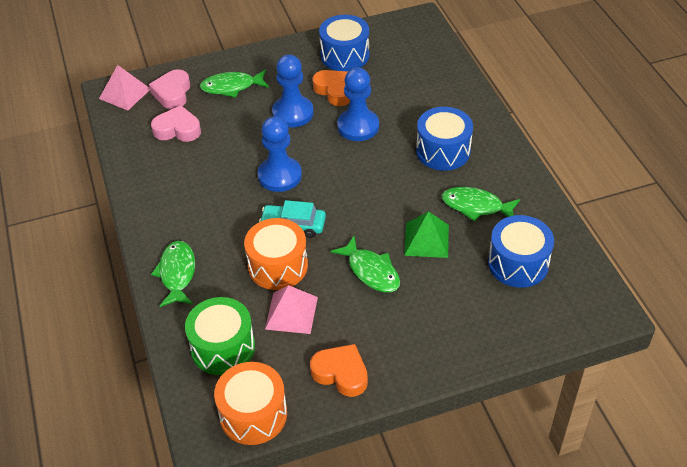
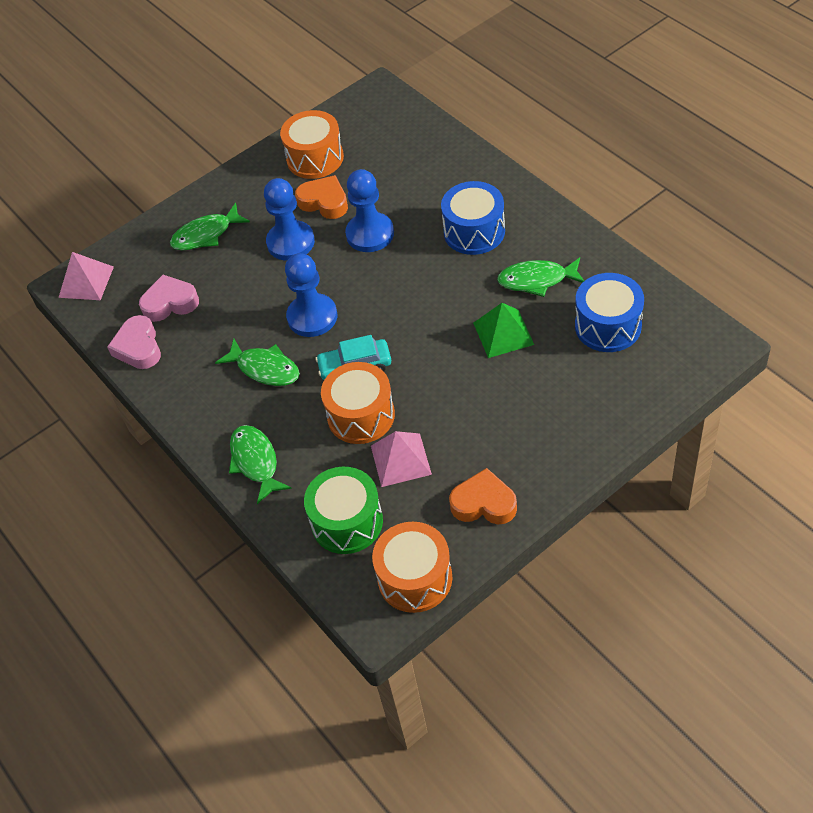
camera: 15 degrees left, 5 degrees up
(172, 93) = (142, 263): pink heart -> pink heart (138, 347)
(345, 55) = (315, 158): blue drum -> orange drum
(371, 271) = (462, 386): green fish -> green fish (265, 369)

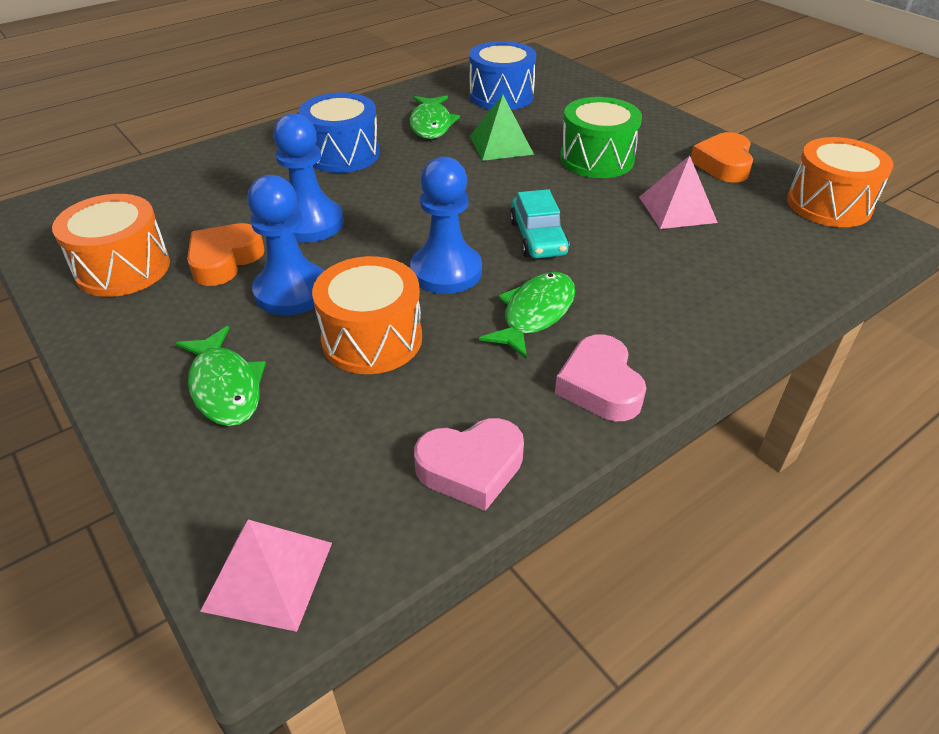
camera: 95 degrees left, 10 degrees down
(170, 303) = (374, 428): pink heart -> pink heart (600, 386)
(255, 462) = (700, 320): green fish -> none
(347, 522) = (773, 246): green drum -> green drum (596, 159)
(361, 415) = (615, 235): orange drum -> orange drum (372, 339)

